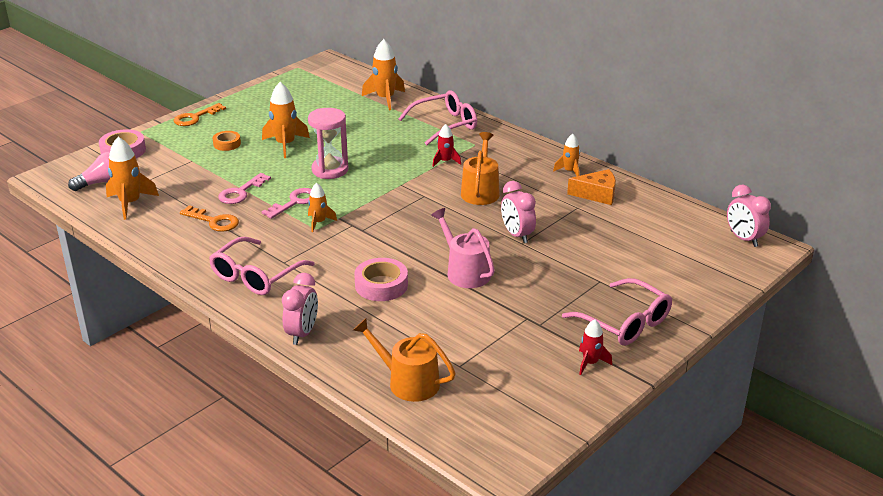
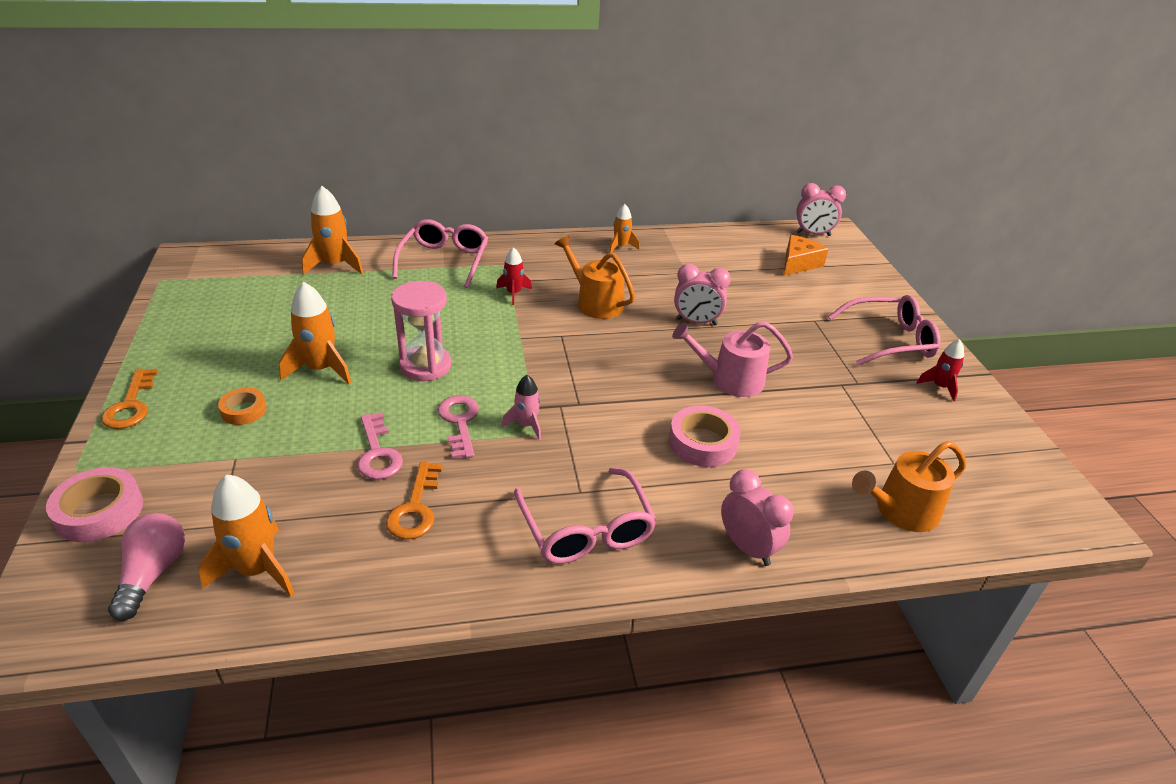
camera: 55 degrees left, 5 degrees up
(214, 221) = (415, 508): orange key -> orange key turned 120 degrees clockwise
(319, 222) = (526, 425): orange rocket -> pink rocket
(597, 194) = (675, 254): orange cheese -> orange cheese (798, 263)

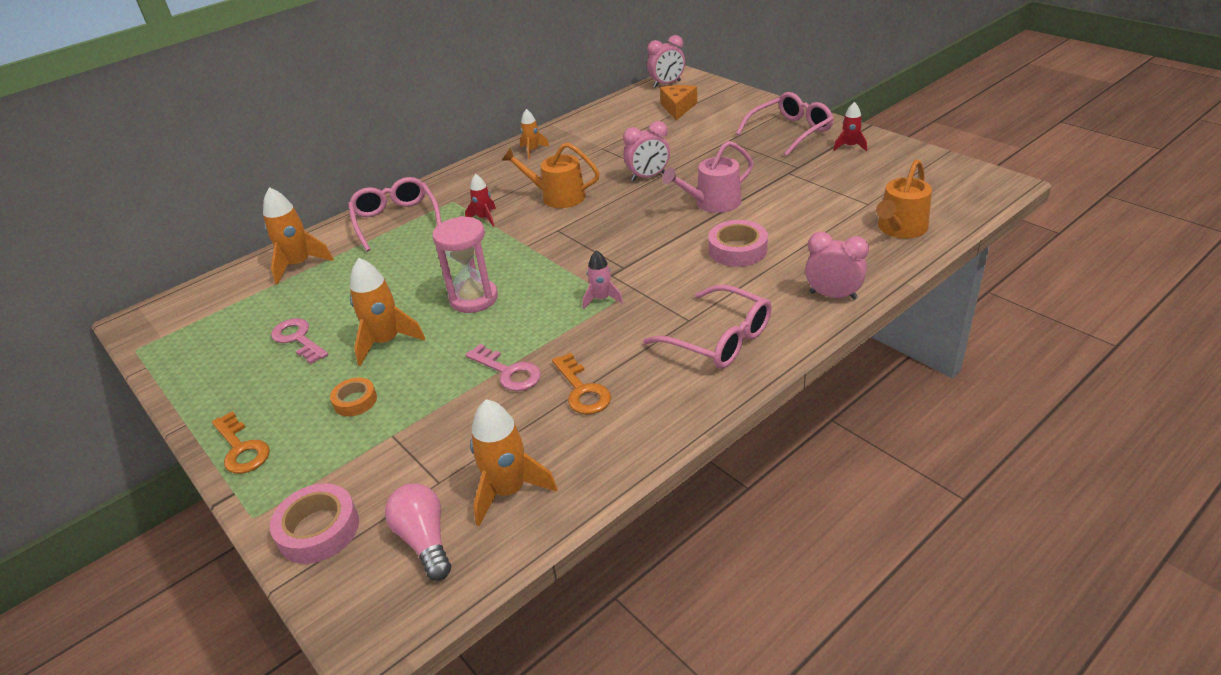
camera: 25 degrees left, 0 degrees up
(460, 422) = (548, 321): pink key -> pink key (298, 339)

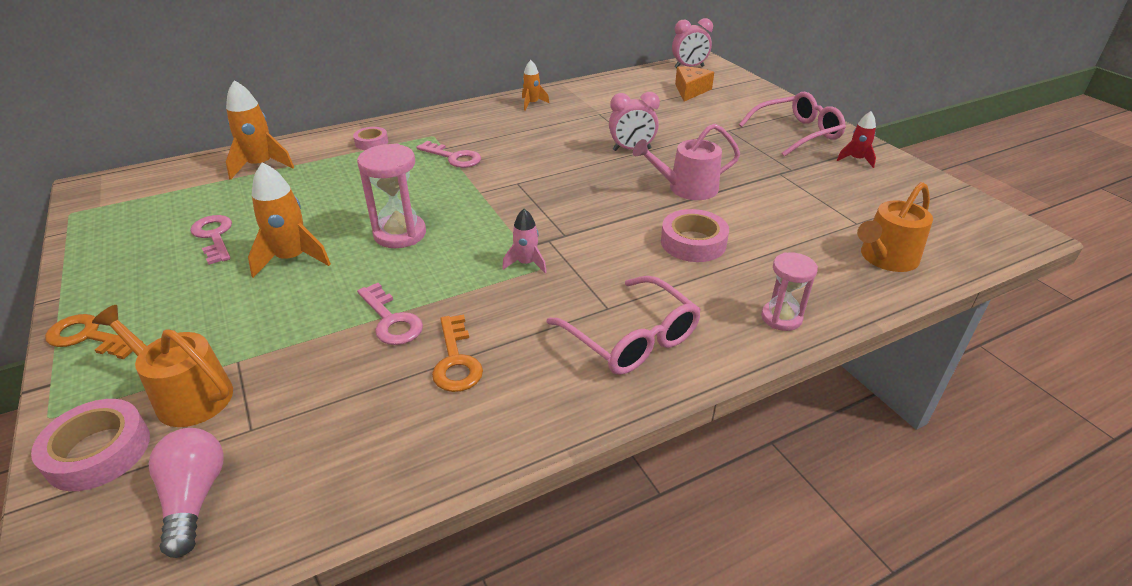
camera: 10 degrees right, 0 degrees up
(241, 448) = (89, 337): orange key -> orange key turned 135 degrees clockwise
(355, 401) = (225, 314): orange tape -> none
(396, 220) = (371, 142): pink glasses -> pink tape
(484, 218) = (453, 157): red rocket -> pink key
(508, 491) = (316, 461): orange rocket -> none
(558, 196) = (534, 151): orange watering can -> orange watering can (187, 395)
(833, 295) = (781, 318): pink clock -> pink hourglass

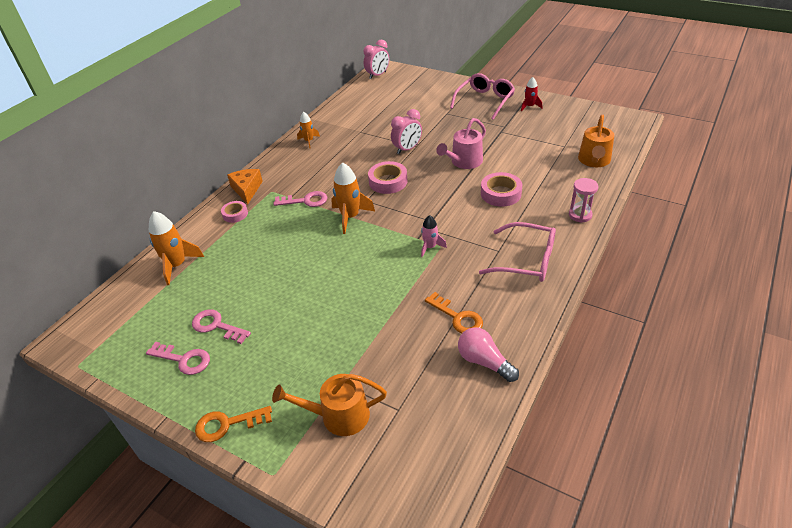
camera: 30 degrees left, 5 degrees up
(98, 451) = (331, 469): pink tape -> pink tape (388, 182)
(194, 498) = (415, 454): pink light bulb -> pink light bulb (484, 361)
(292, 259) = (290, 313): orange rocket -> orange rocket (350, 217)
(391, 320) = (397, 316): pink key -> pink key (183, 360)
(400, 234) = (336, 265): pink hourglass -> none
(690, 90) = (397, 93): orange cheese -> orange cheese (247, 189)

